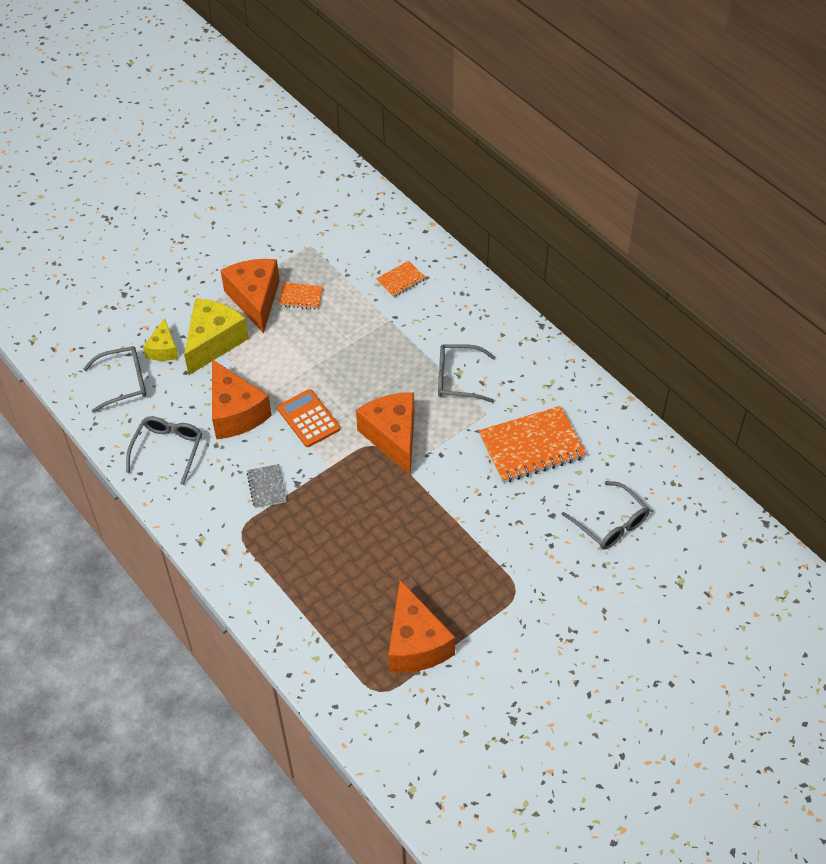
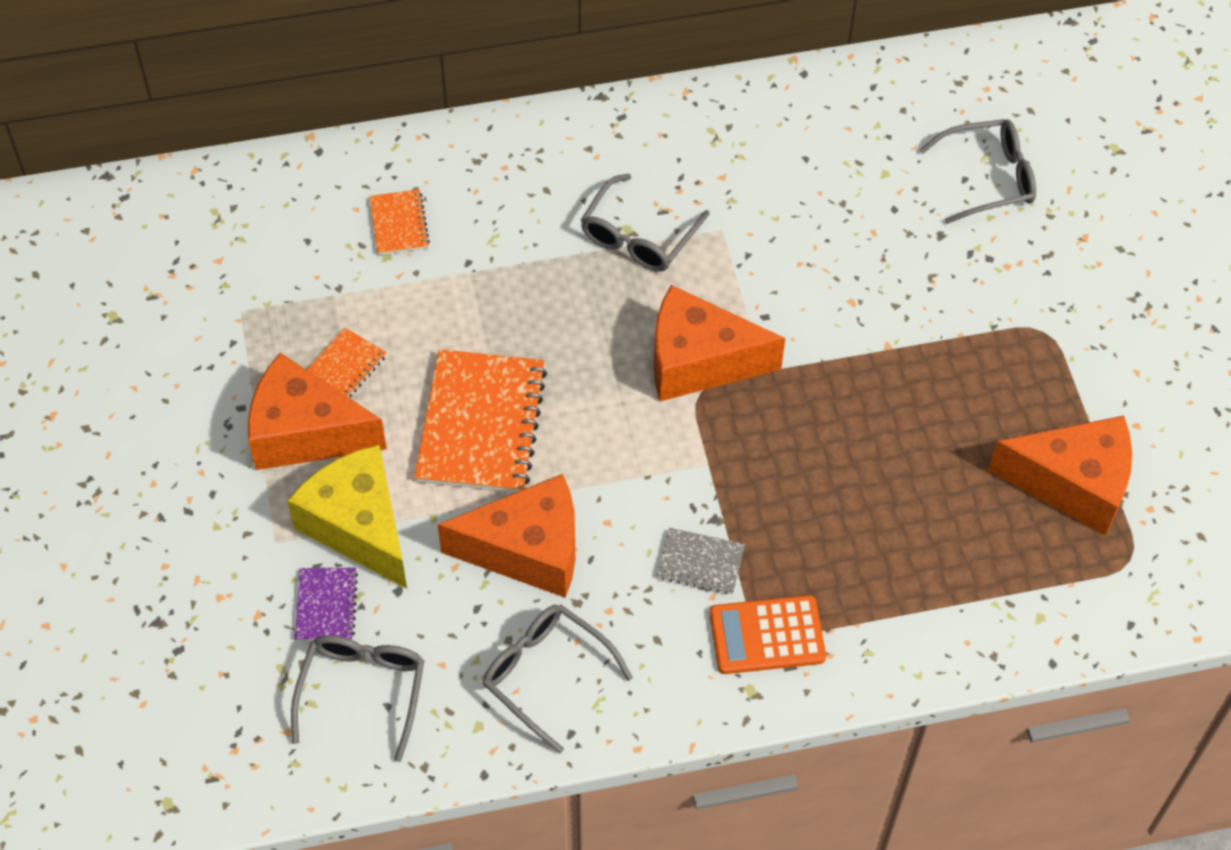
camera: 65 degrees left, 5 degrees up
(163, 349) = (326, 606): yellow cheese -> purple notebook
(308, 419) = (600, 455): orange calculator -> orange calculator (767, 636)
(531, 446) = (812, 205): orange notebook -> orange notebook (481, 424)

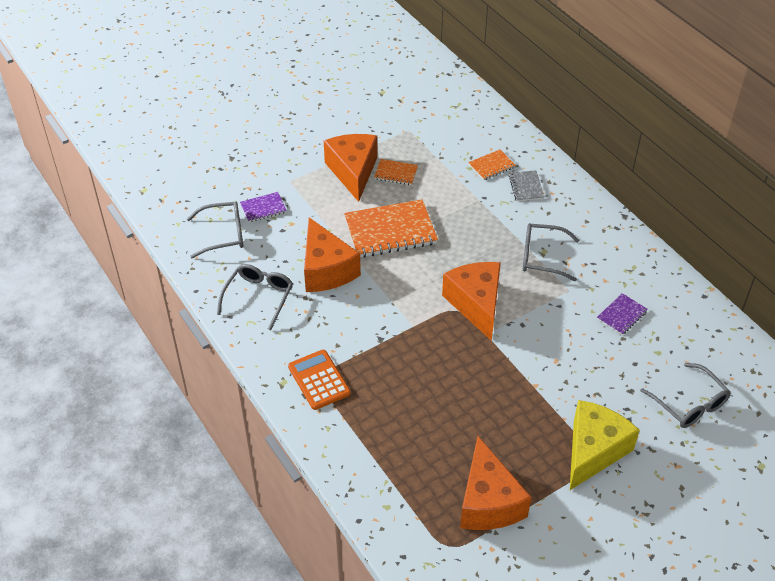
camera: 70 degrees right, 10 degrees down
(359, 526) = (311, 206): yellow cheese -> yellow cheese (593, 451)
(700, 563) = (350, 340): grey notebook -> grey notebook (526, 187)
(799, 186) = (621, 315): none -> purple notebook

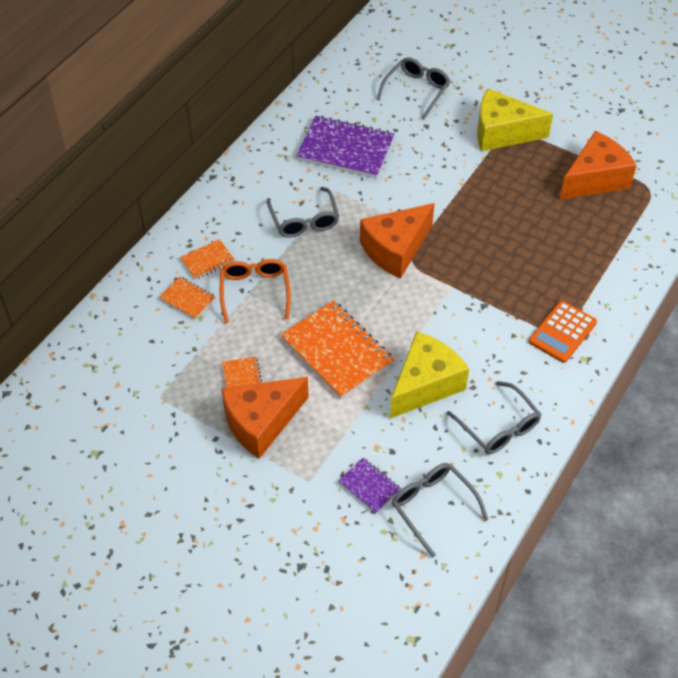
camera: 115 degrees left, 5 degrees up
(259, 297) = (499, 427): grey glasses -> grey glasses turned 120 degrees counterclockwise
(326, 270) = (425, 385): orange cheese -> yellow cheese
(478, 204) = (255, 291): none -> orange glasses
(526, 187) = (207, 260): grey notebook -> orange notebook
(621, 315) = (345, 149): purple notebook -> purple notebook, size x2.01

